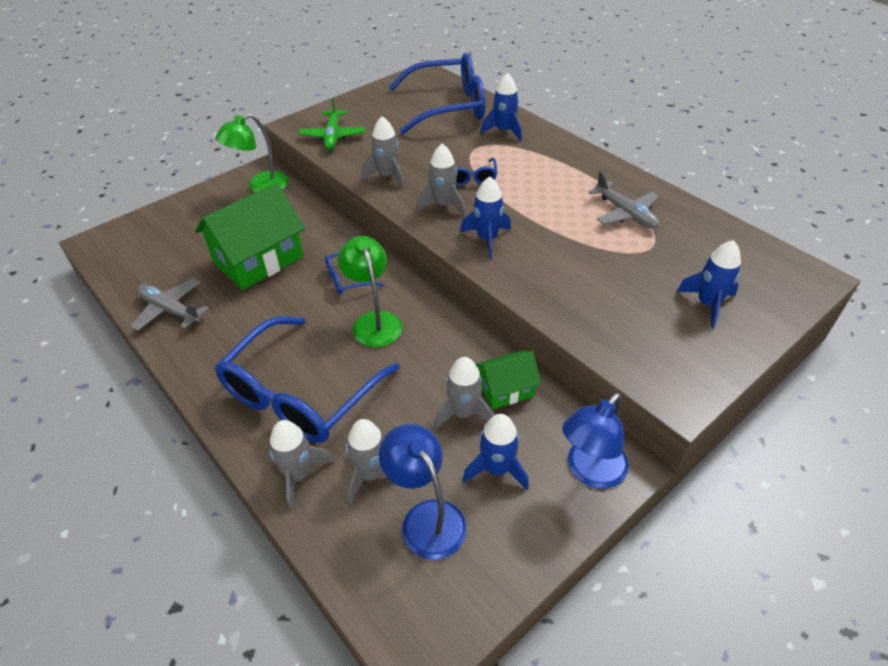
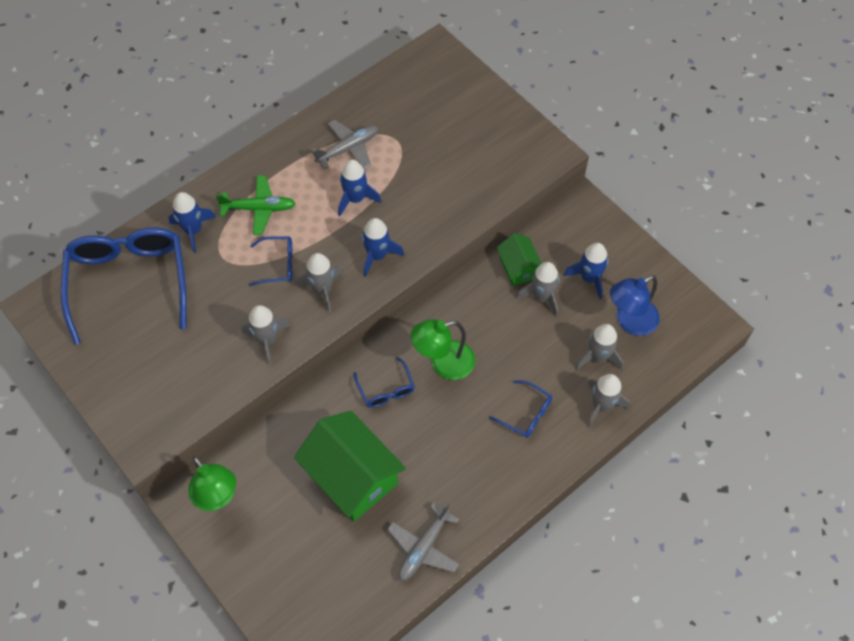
camera: 90 degrees left, 15 degrees up
(301, 394) = (526, 414): blue glasses -> blue glasses, size x0.44
(333, 136) = (176, 401): green plane -> green plane (259, 208)
(590, 472) = (588, 224): blue lamp -> none
(707, 304) = (464, 117): blue rocket -> blue rocket (355, 199)

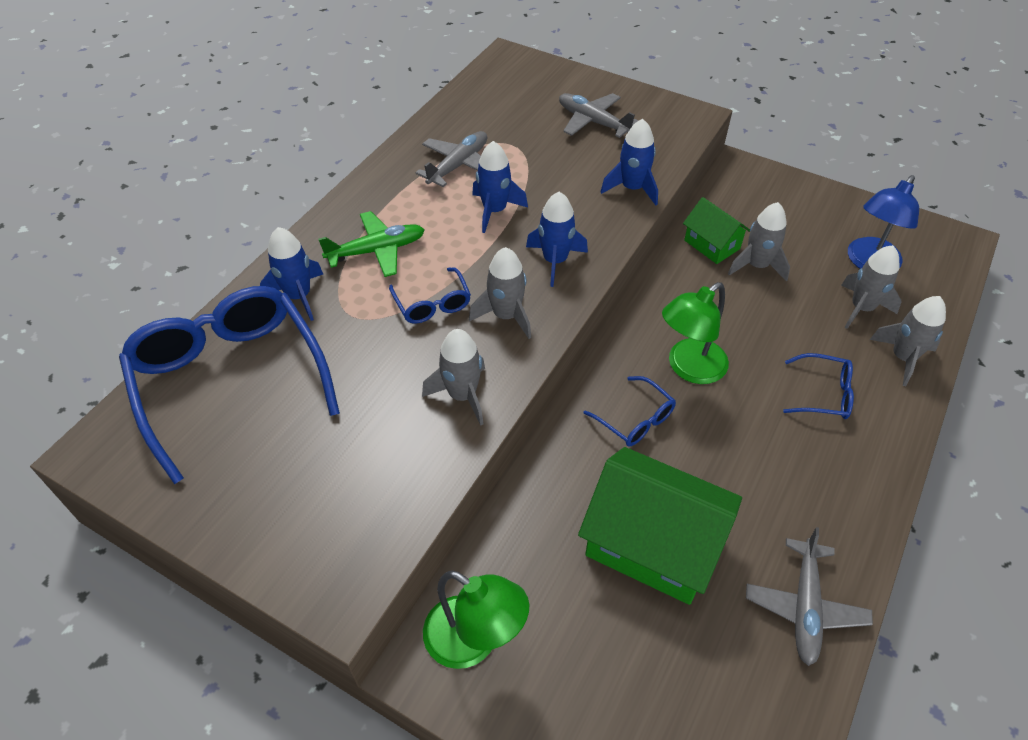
camera: 20 degrees left, 10 degrees down
(278, 265) = (432, 304): blue glasses -> blue glasses turned 90 degrees clockwise
(470, 136) = (593, 122): none -> grey plane
(589, 278) = (796, 234): blue rocket -> blue rocket (632, 188)

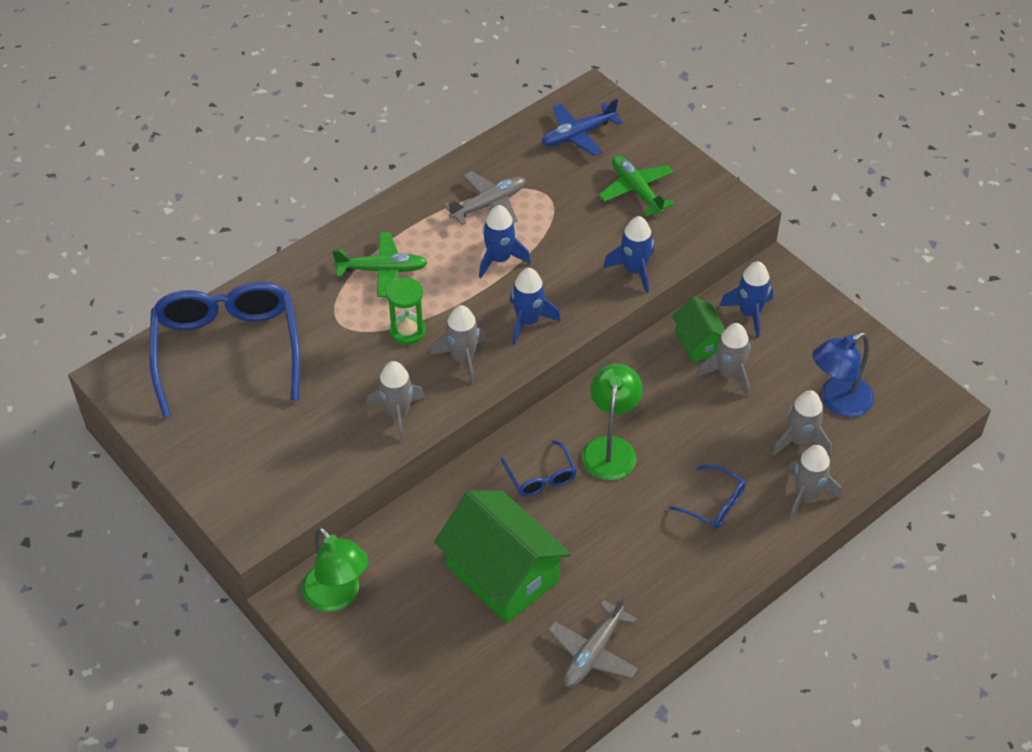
camera: 20 degrees right, 0 degrees up
(299, 296) = (303, 294): blue rocket -> blue rocket (749, 313)
(432, 304) = (407, 331): blue glasses -> green hourglass
(513, 90) = (578, 135): none -> blue plane
(593, 122) = (636, 190): grey plane -> green plane
(689, 368) = (610, 448): green lamp -> green lamp turned 120 degrees clockwise

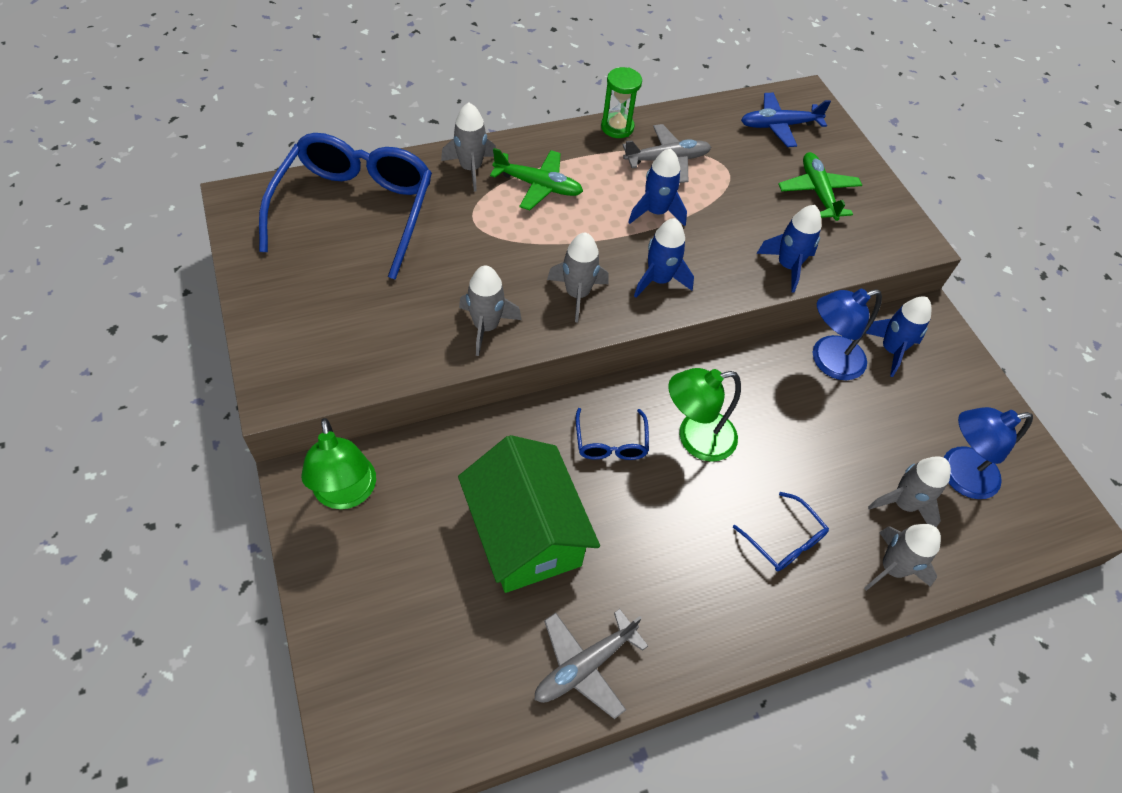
camera: 15 degrees right, 5 degrees up
(407, 331) = (535, 250): green hourglass -> green hourglass (617, 127)
(610, 448) = (695, 438): green lamp -> green lamp turned 135 degrees counterclockwise
(699, 342) = (828, 361): green house -> blue lamp
(728, 374) = (848, 404): grey rocket -> grey rocket (471, 169)

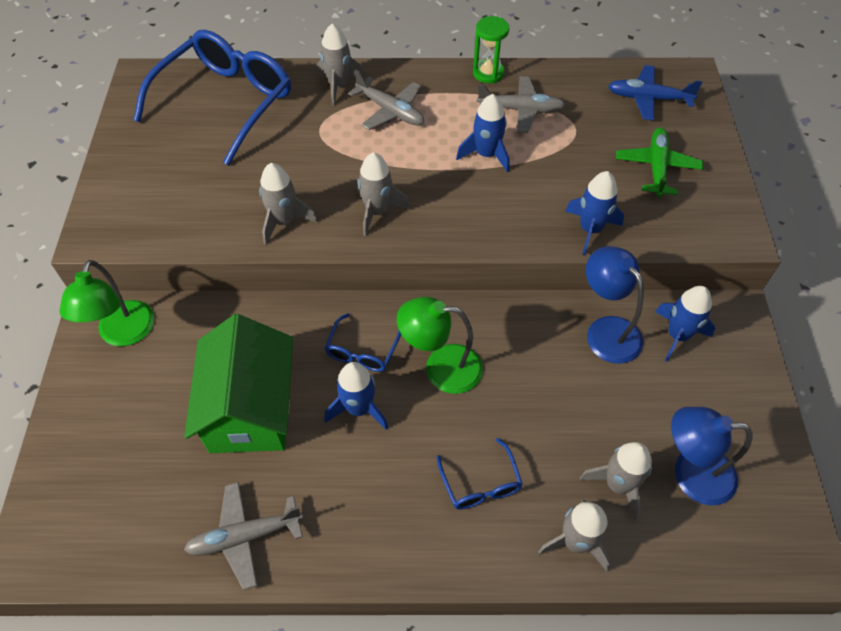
camera: 25 degrees right, 0 degrees up
(538, 186) = (390, 111): green plane -> grey plane
(659, 280) = (458, 215): blue rocket -> blue rocket (359, 408)
(828, 361) = (606, 330): blue lamp -> blue lamp turned 60 degrees clockwise

